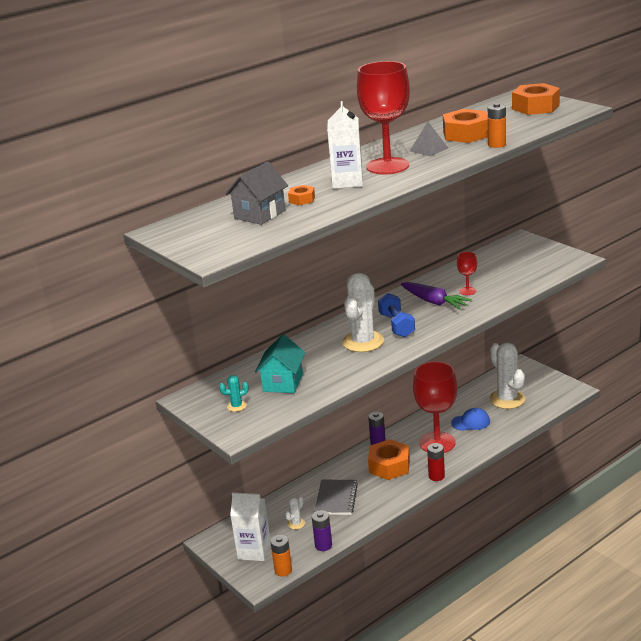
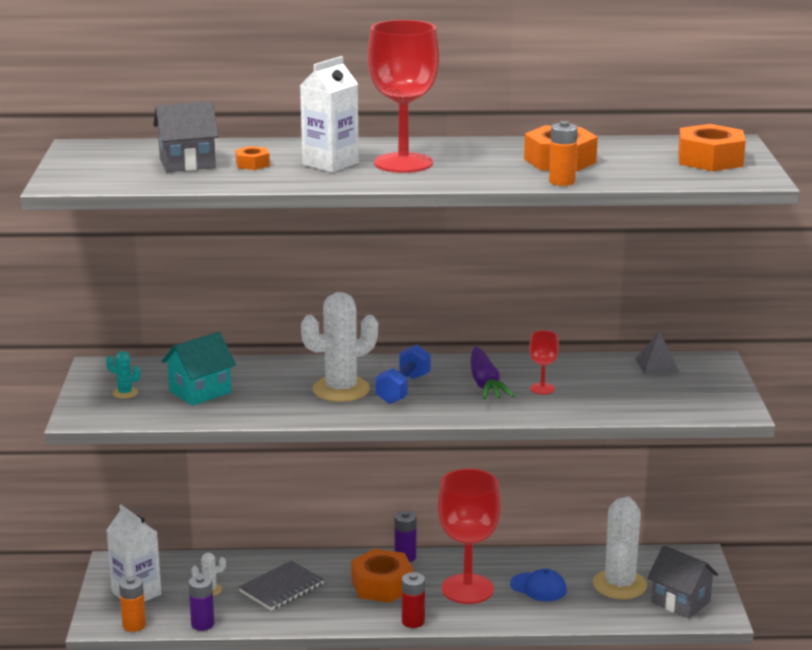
camera: 35 degrees right, 5 degrees down
(429, 149) = (484, 162): grey pyramid -> grey pyramid (657, 365)
(547, 392) = (680, 602): none -> grey house

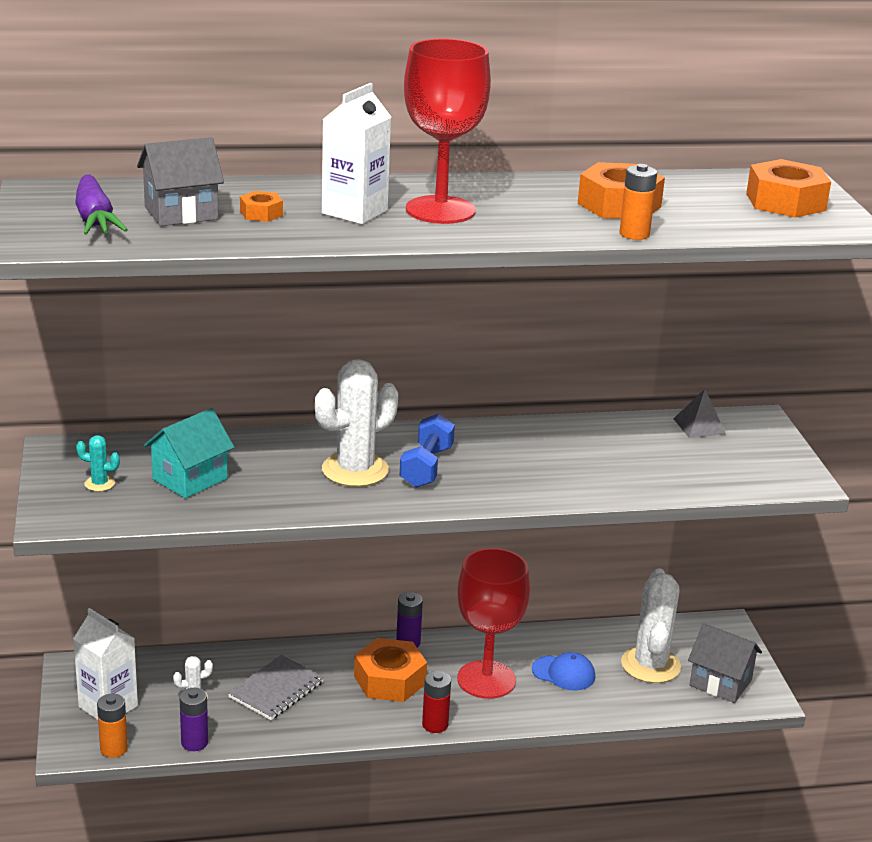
camera: 10 degrees left, 5 degrees up
(485, 384) = (517, 457): purple carrot -> purple carrot (95, 219)
(542, 388) = (583, 461): red goblet -> none

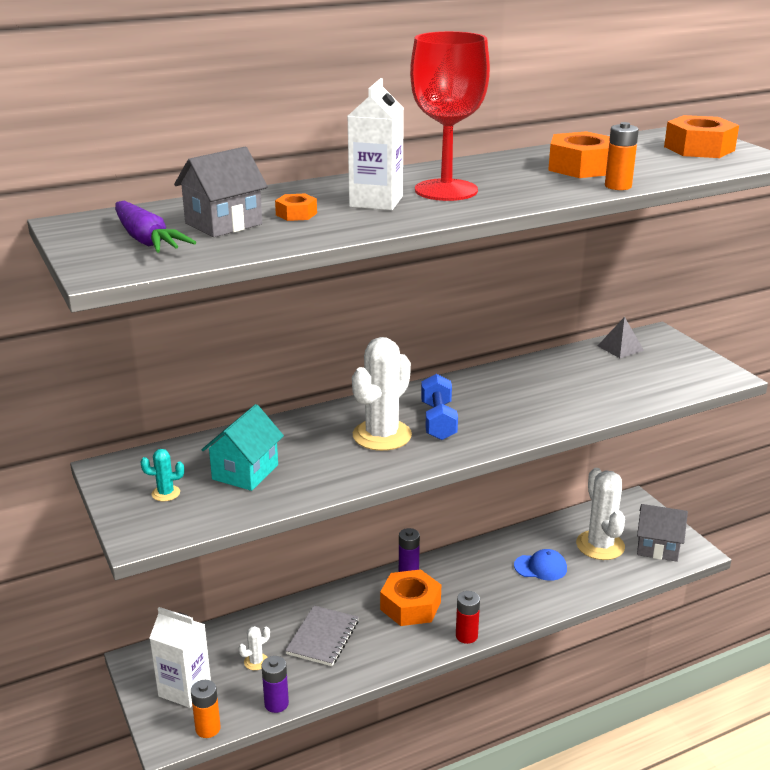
camera: 15 degrees left, 0 degrees up
(486, 680) = (485, 587): red goblet -> none

